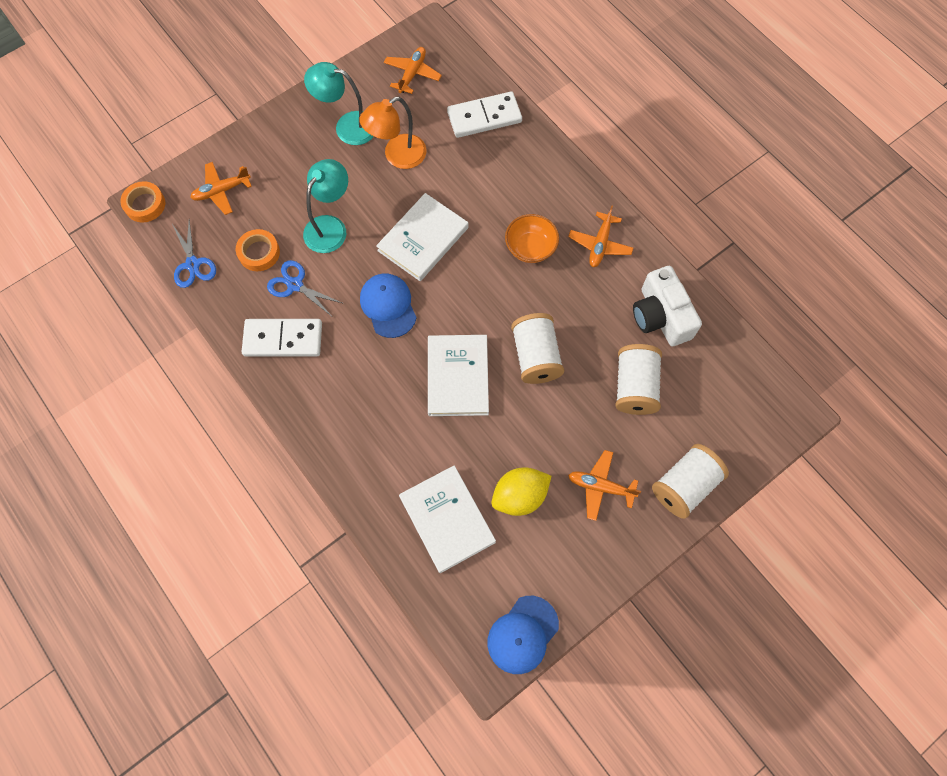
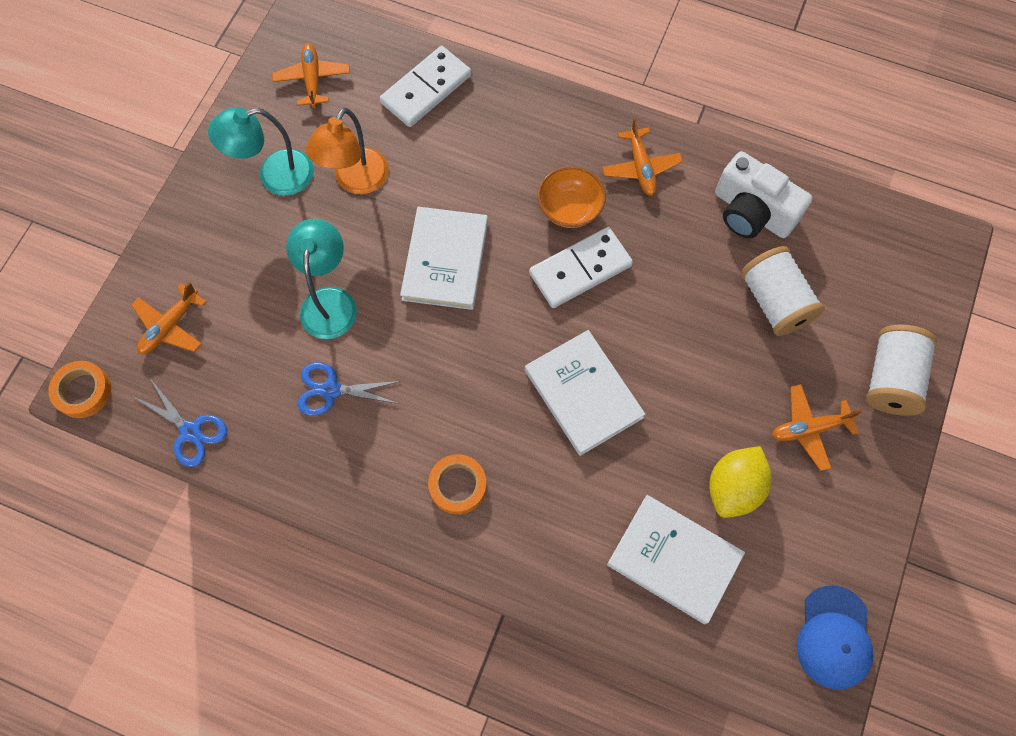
camera: 30 degrees left, 0 degrees up
(259, 253) = (263, 375): orange tape -> orange tape (458, 486)
(283, 339) = (357, 460): white domino -> white domino (580, 269)
(388, 306) = (455, 356): blue cap -> none
(535, 356) = (652, 325): white spool -> none

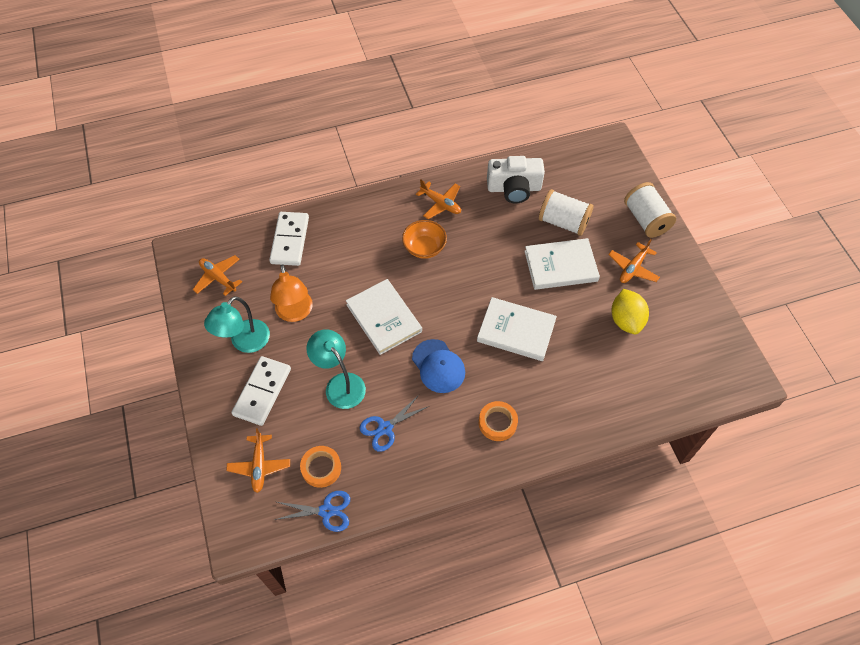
camera: 40 degrees left, 10 degrees down
(83, 391) = (240, 541): orange tape -> orange tape (321, 468)
(580, 269) = (457, 273): white domino -> white domino (262, 392)
(674, 559) = (631, 374): white book -> white book (560, 266)
(834, 637) = (730, 351): blue cap -> blue cap (438, 366)

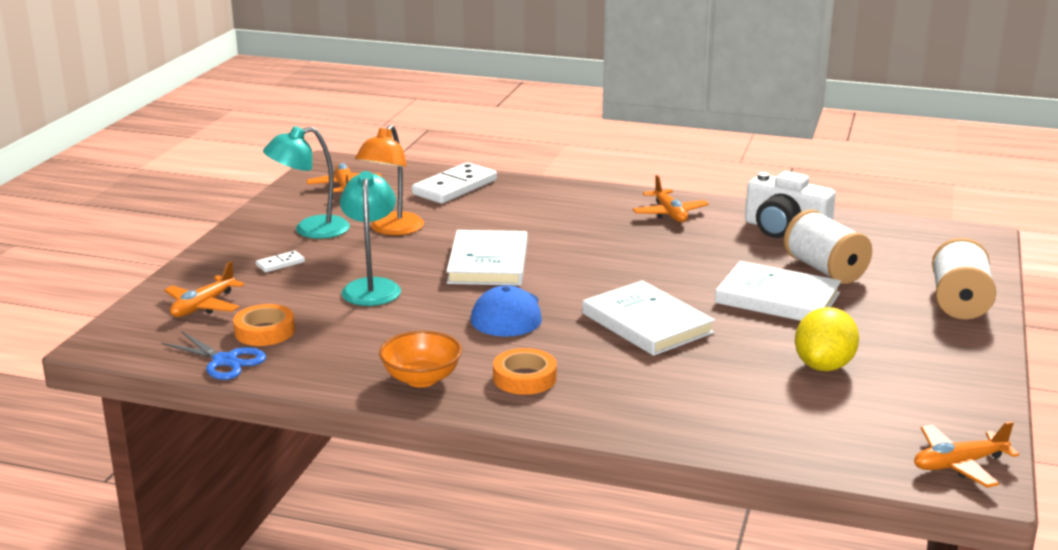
camera: 35 degrees right, 35 degrees down
(262, 392) = (280, 264): white domino -> white domino, size x0.46
(385, 428) = (378, 332): blue scissors -> none
(424, 248) = (606, 234): orange bowl -> orange bowl (421, 379)
(633, 268) = (889, 331): orange plane -> orange plane (958, 464)

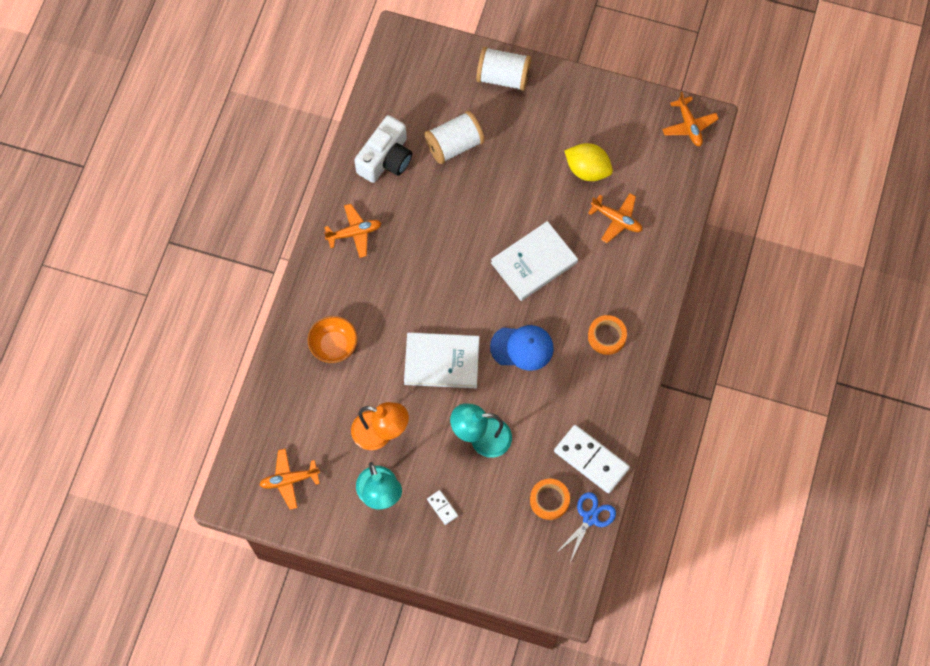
camera: 90 degrees left, 45 degrees up
(203, 306) = (512, 549): orange plane -> orange plane (616, 220)
(421, 379) = (609, 396): orange bowl -> orange bowl (334, 345)
(454, 187) = (294, 391): white domino -> white domino (591, 460)
(777, 298) = (497, 181): white book -> none

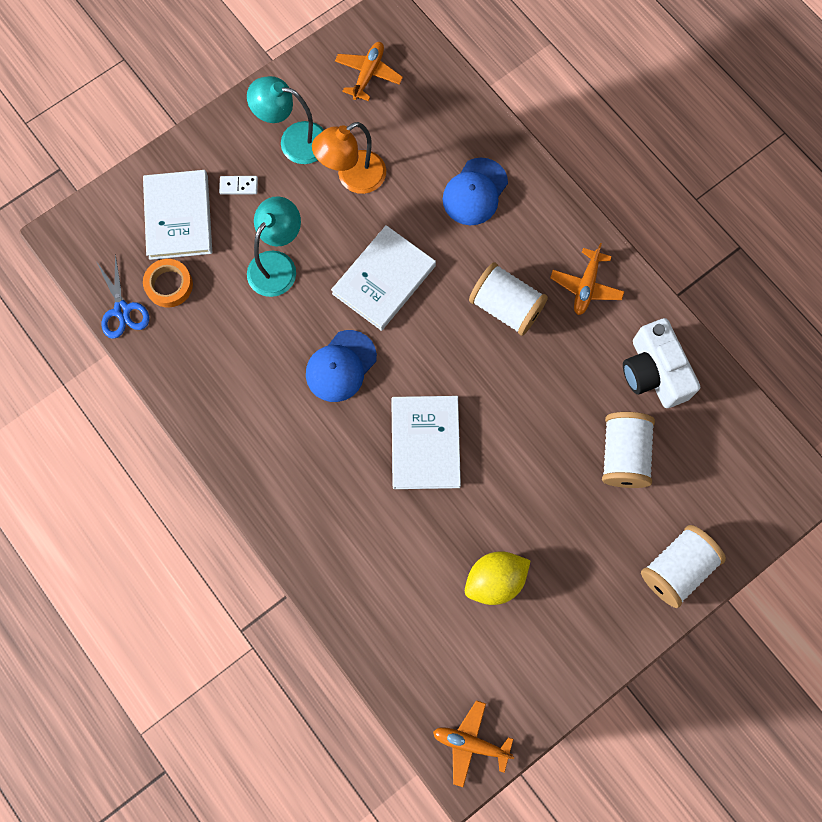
camera: 125 degrees right, 5 degrees up
(334, 345) = (475, 192): orange bowl -> blue cap
(405, 273) = (506, 307): none -> white spool
(495, 532) = (179, 217): none -> white book
(591, 460) = (176, 351): white domino -> none
(607, 336) = (289, 460): orange tape -> none
(616, 220) = (412, 568): orange plane -> none

